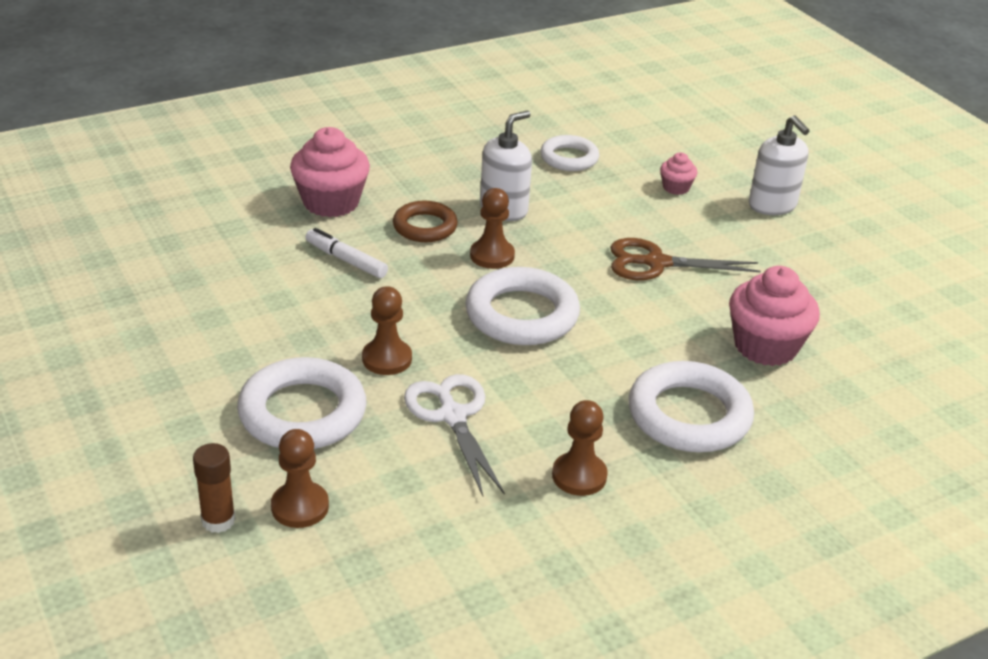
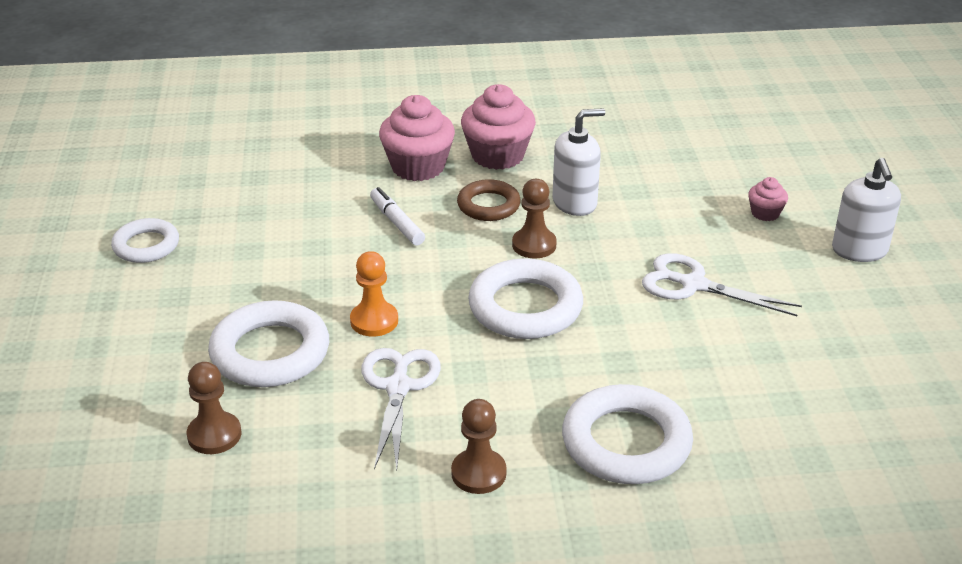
camera: 25 degrees right, 0 degrees up
(218, 520) = (141, 429): brown glue stick -> none
(387, 359) = (374, 321): brown pawn -> orange pawn
(569, 158) = (673, 164): white ring -> white ring (146, 246)
(656, 263) = (693, 285): brown scissors -> white scissors
(765, 346) = (753, 393): pink cupcake -> pink cupcake (497, 155)

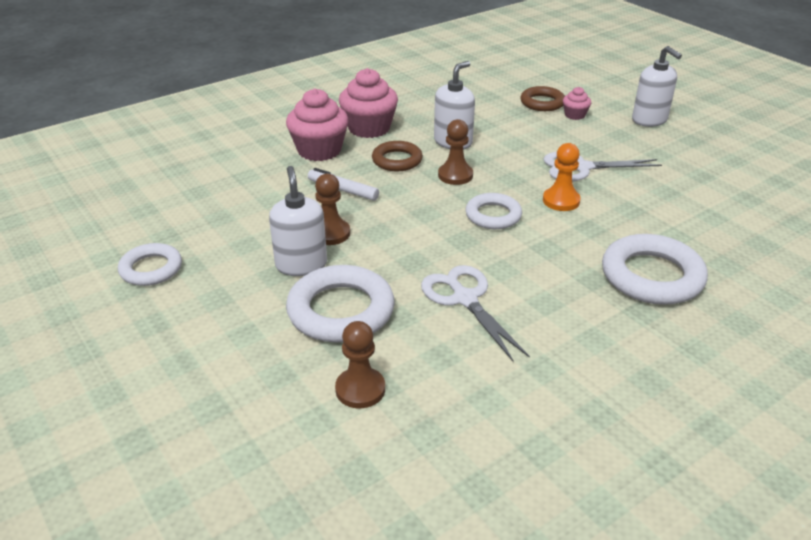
camera: 30 degrees left, 0 degrees up
(279, 290) = (301, 264): none -> white soap dispenser
(374, 321) = (397, 260): orange pawn -> orange pawn (561, 201)
(478, 473) = (584, 334): brown pawn -> brown pawn (330, 233)
(525, 307) = (493, 215): white ring -> white ring, size x0.62
(741, 184) = (542, 103): none -> brown ring

